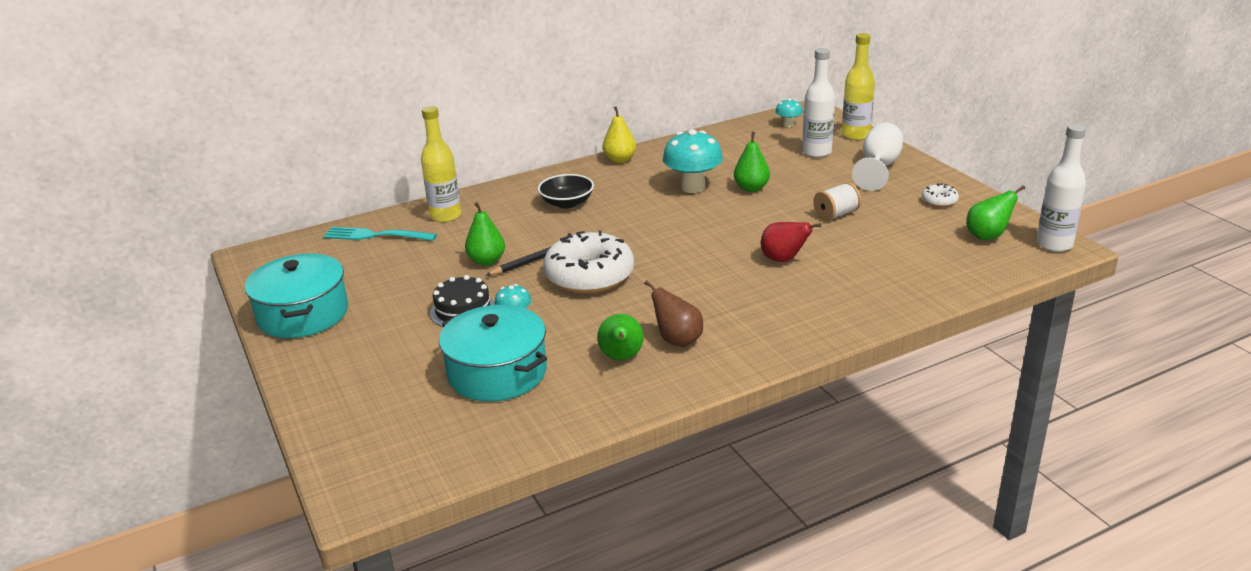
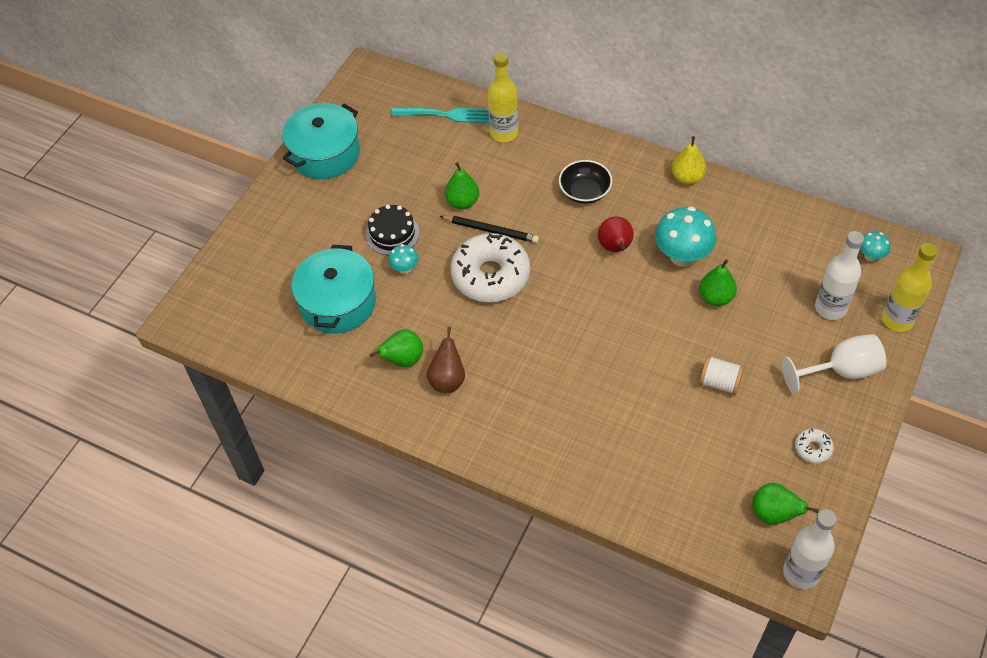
camera: 55 degrees right, 25 degrees up
(375, 235) = (445, 115): turquoise fork -> turquoise fork turned 120 degrees clockwise
(784, 259) = (612, 385): red pear -> red pear (615, 247)

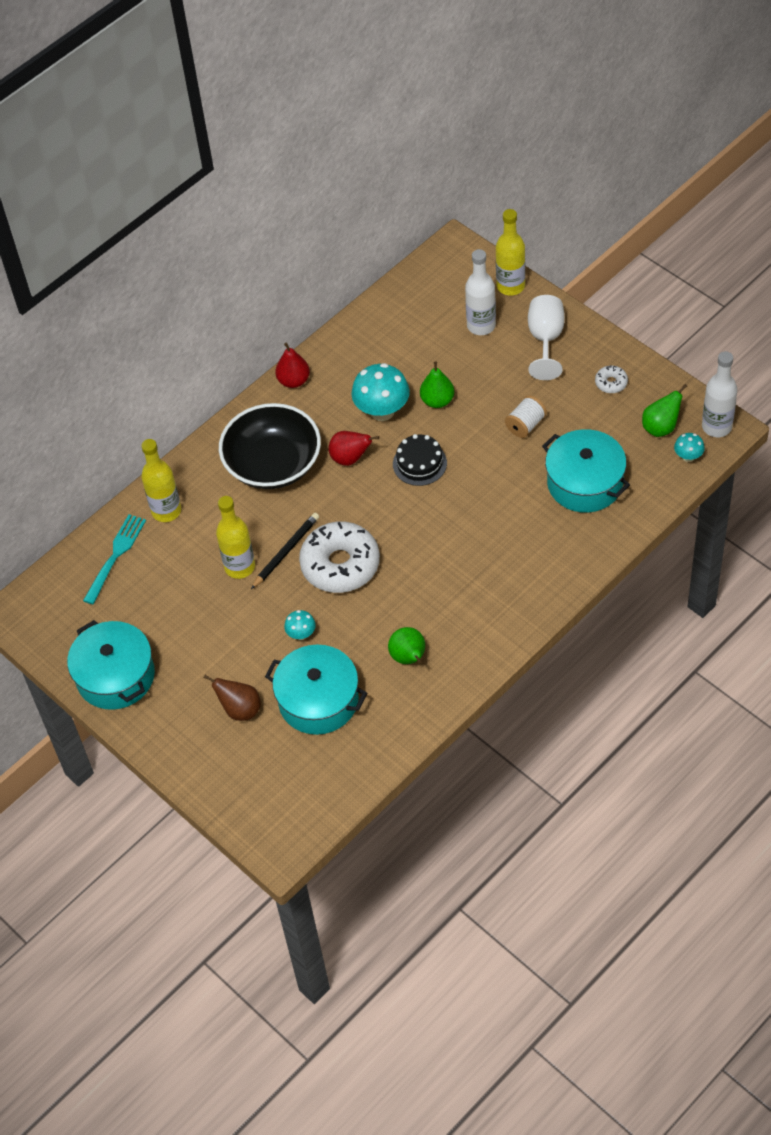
camera: 70 degrees left, 0 degrees up
(392, 234) = (252, 636): black cake -> black cake (419, 463)
(447, 380) = (445, 626): brown pear -> brown pear (240, 709)
(462, 202) = (240, 567): green pear -> yellow bottle
(585, 191) = (273, 464): black bowl -> black bowl, size x1.87
(667, 457) = (585, 482): none -> turquoise pot
(687, 178) = (294, 381): yellow pear -> red pear
(870, 256) = (439, 280): turquoise mushroom -> turquoise mushroom (688, 457)

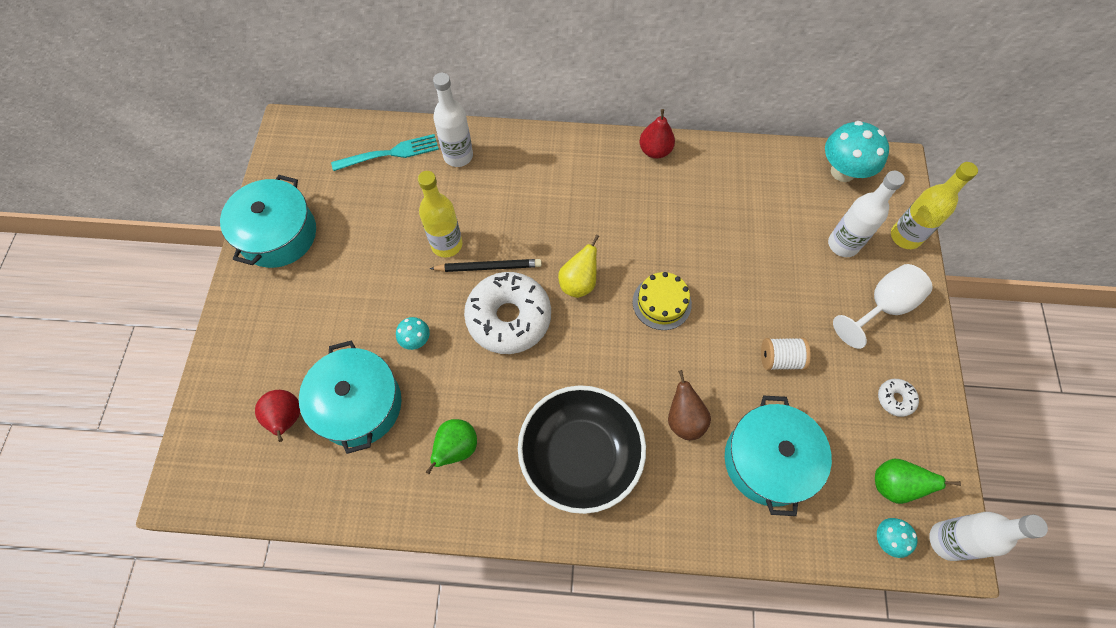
camera: 45 degrees right, 10 degrees up
(166, 511) = (458, 156): yellow bottle -> white bottle
(240, 709) = (307, 349): brown pear -> brown pear (684, 419)
(273, 464) = (564, 195): black bowl -> black bowl (580, 455)
(350, 458) = (619, 246): red pear -> red pear (286, 419)
(355, 503) = (578, 283): none -> yellow pear
(382, 411) = (686, 235): turquoise mushroom -> turquoise mushroom (843, 171)
(419, 463) = (662, 303): black cake -> yellow cake
(437, 401) = (736, 268): green pear -> none

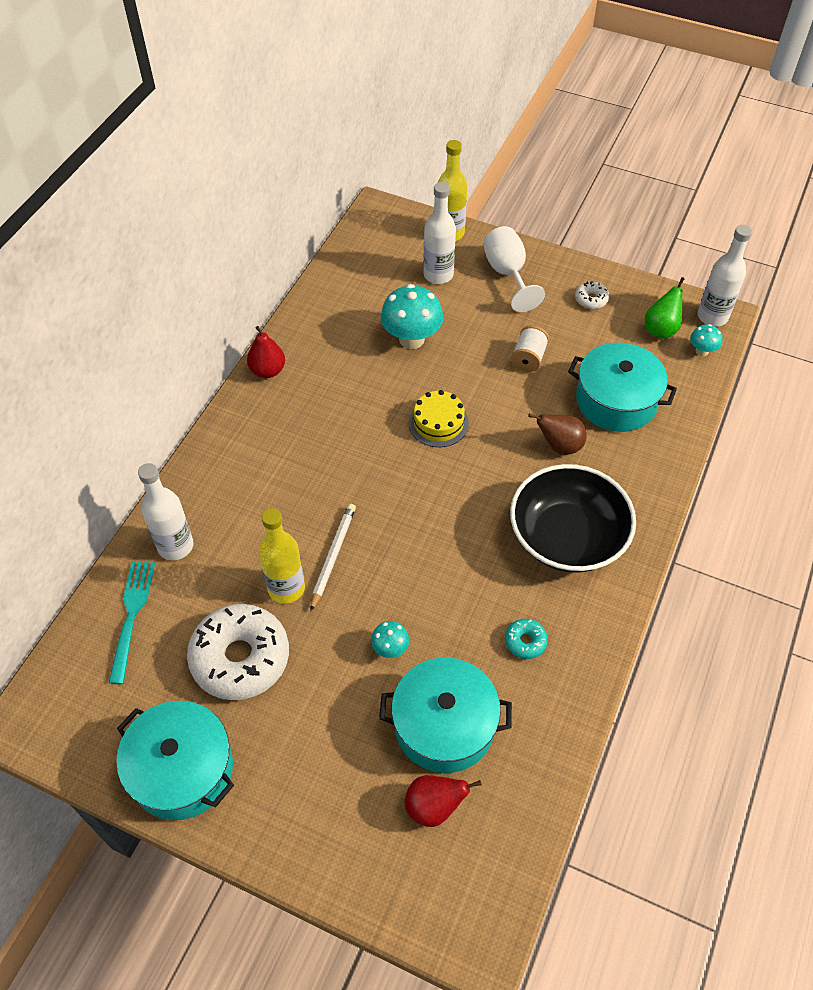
camera: 70 degrees left, 10 degrees down
(456, 448) = (525, 641): green pear -> turquoise donut
(488, 267) = (333, 556): black pencil -> white pencil
(509, 318) = (400, 554): white donut -> white donut (240, 658)
(578, 283) = (388, 482): yellow pear -> none
(843, 171) = (366, 246): turquoise mushroom -> turquoise mushroom (411, 339)

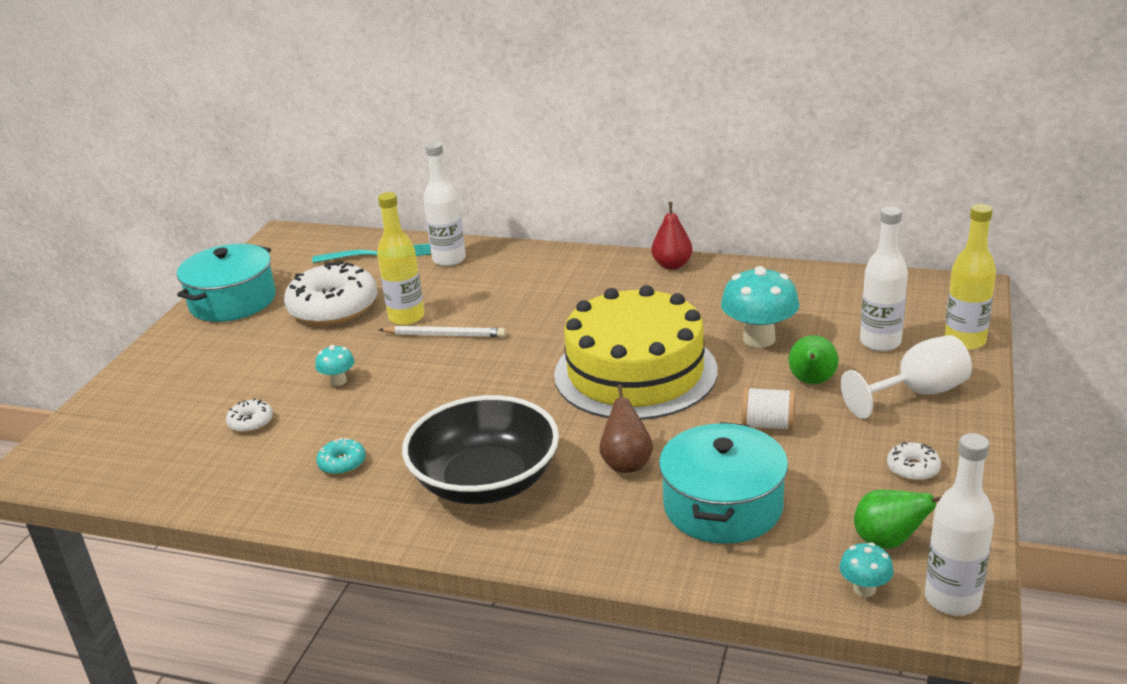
camera: 85 degrees right, 25 degrees down
(434, 807) = (168, 427): red pear -> none
(438, 423) = (635, 372): yellow cake -> yellow cake, size x2.24
(444, 725) = (251, 422): turquoise pot -> white donut
(480, 323) = (812, 382): none -> green pear

